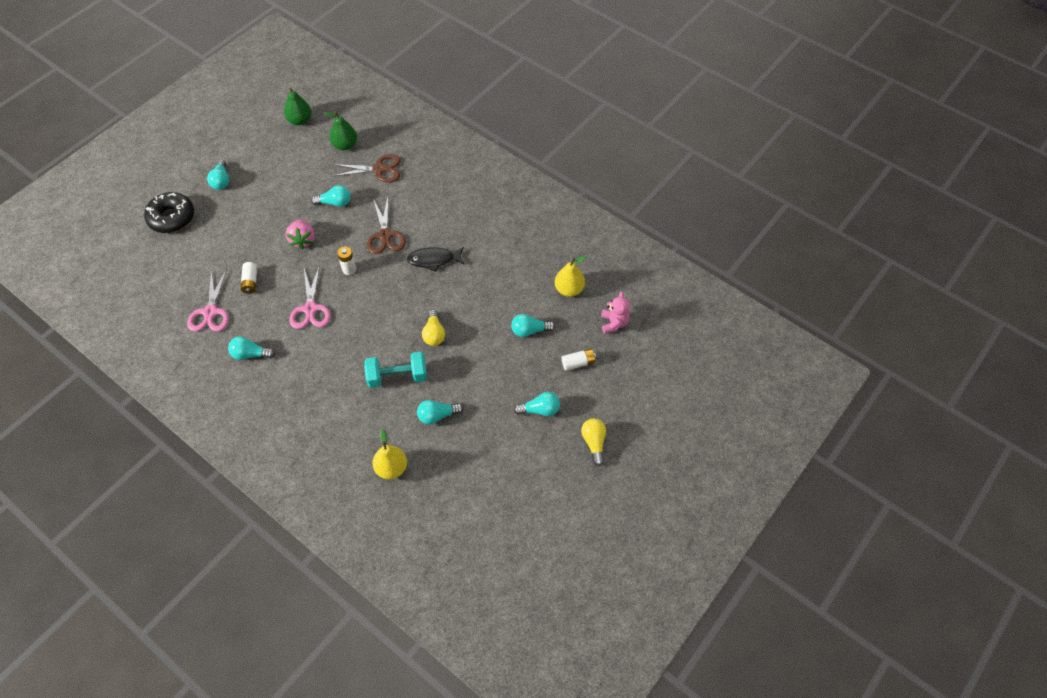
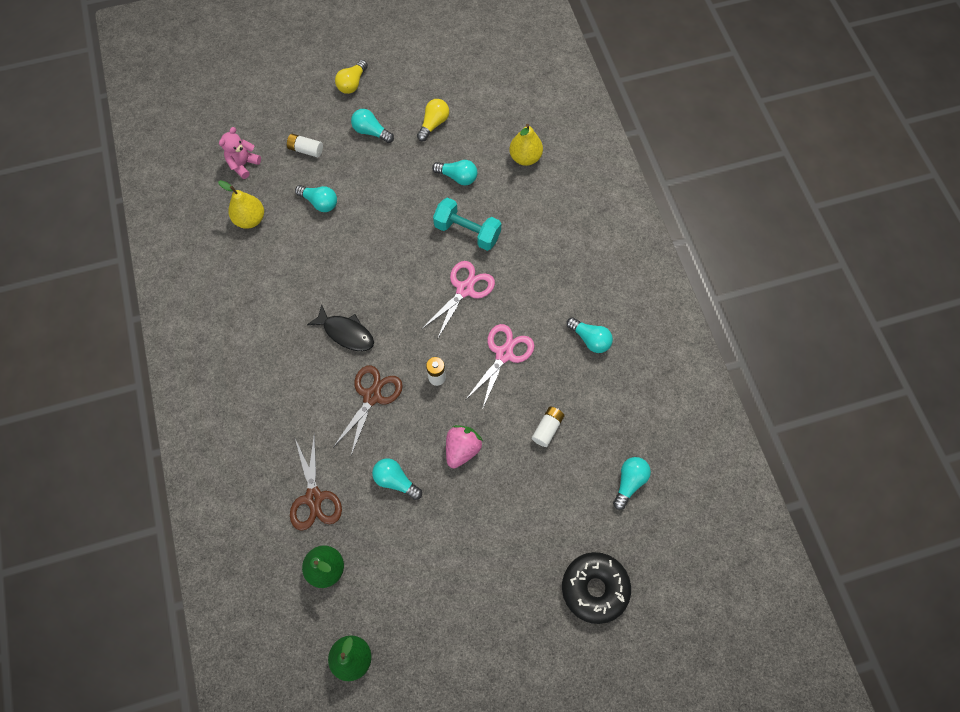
camera: 145 degrees left, 10 degrees up
(210, 312) = (607, 416): pink scissors -> pink scissors (465, 289)
(221, 181) = (507, 612): turquoise light bulb -> turquoise light bulb (629, 482)
(379, 169) = (314, 498): brown scissors -> brown scissors turned 135 degrees counterclockwise
(434, 334) = (405, 252): yellow light bulb -> yellow light bulb (433, 124)

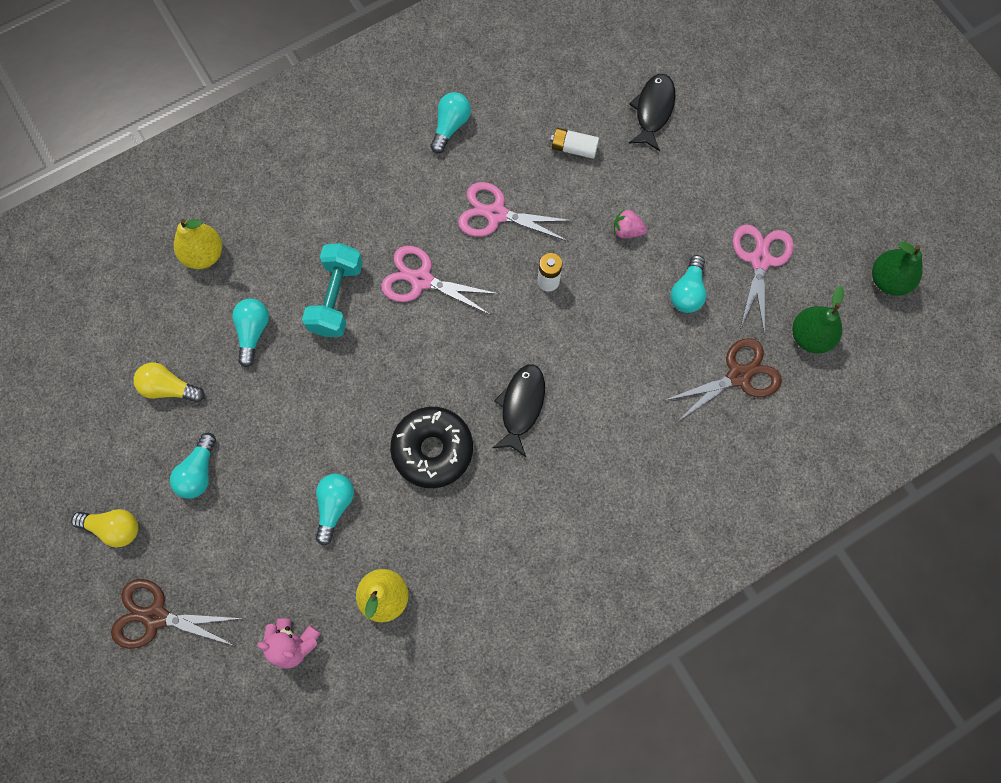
camera: 105 degrees left, 5 degrees up
(306, 150) = (249, 557): white battery -> none
(372, 396) = (595, 349): brown scissors -> brown scissors (156, 617)
(404, 550) = (760, 260): none -> pink scissors
(462, 449) = (627, 231): pink strawberry -> pink strawberry, size x0.65
(568, 505) = (653, 110): none -> black fish
(594, 588) = (730, 69): black donut -> black donut (432, 450)
(629, 482) = (608, 58): turquoise light bulb -> none

